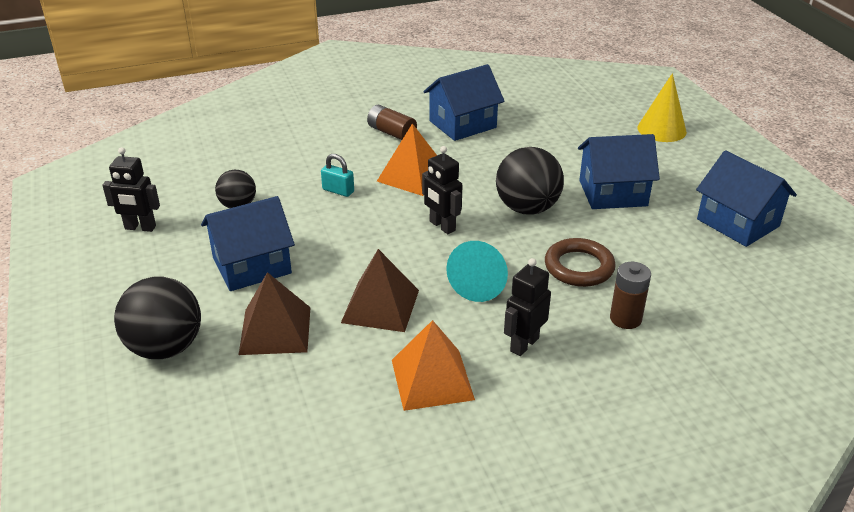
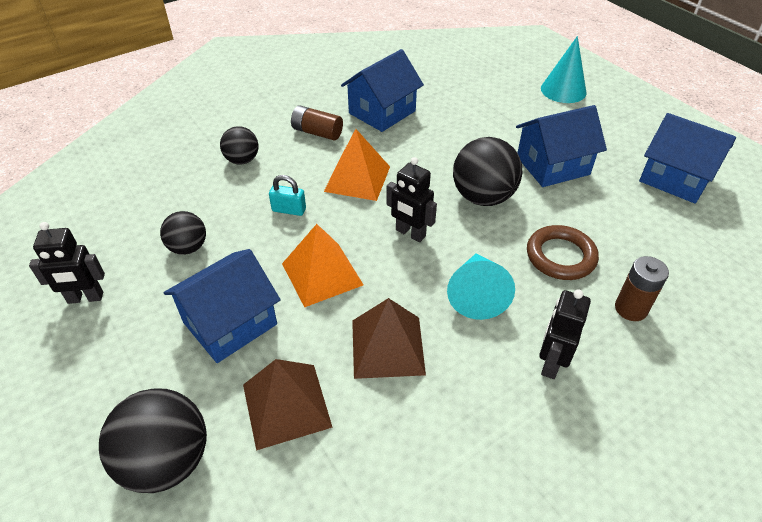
camera: 15 degrees left, 10 degrees up
(312, 145) = (242, 160): none -> black ball
(432, 379) = (479, 431): orange pyramid -> orange pyramid (322, 274)
(661, 129) = (563, 90): yellow cone -> turquoise cone

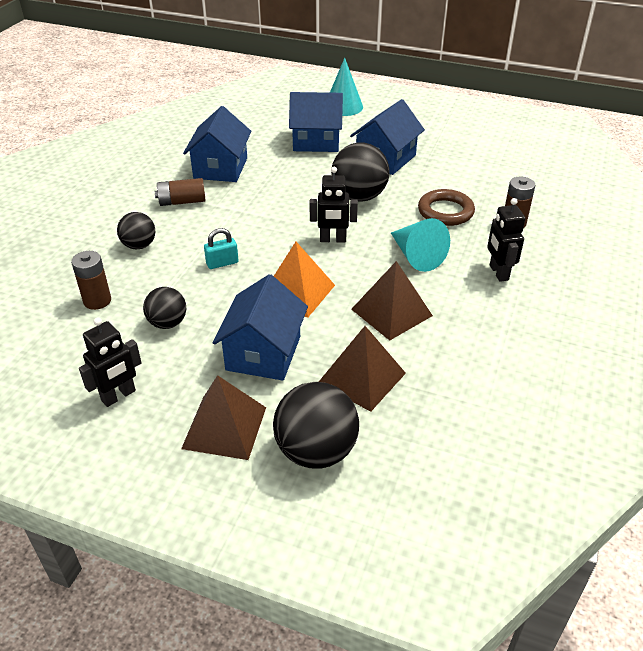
camera: 35 degrees left, 5 degrees down
(124, 381) = (224, 427): none -> brown pyramid
(161, 198) = (97, 301): none -> brown battery
(357, 178) = (253, 221): orange pyramid -> none
(675, 178) = (469, 138): blue house -> blue house (316, 141)

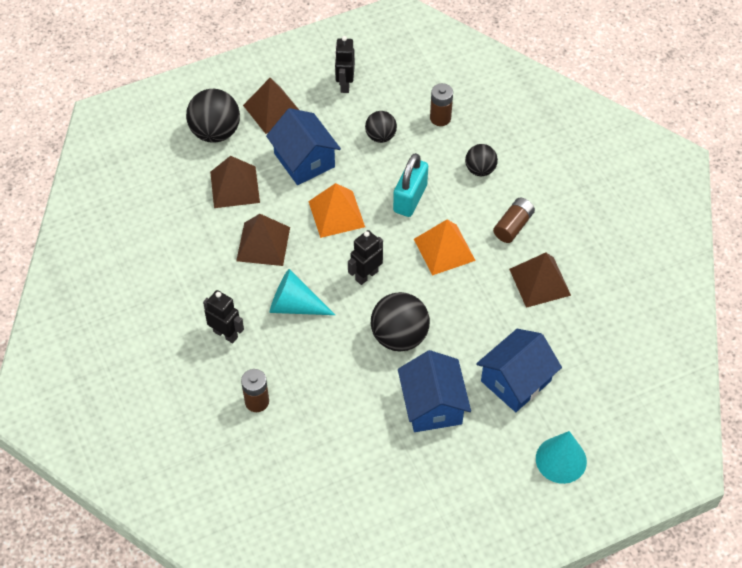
camera: 135 degrees right, 15 degrees up
(220, 168) = (540, 282): blue house -> brown pyramid
(222, 263) = (410, 198): turquoise padlock -> turquoise padlock, size x1.76
(251, 219) = (444, 249): none -> orange pyramid
(445, 211) = (319, 373): brown ring -> none

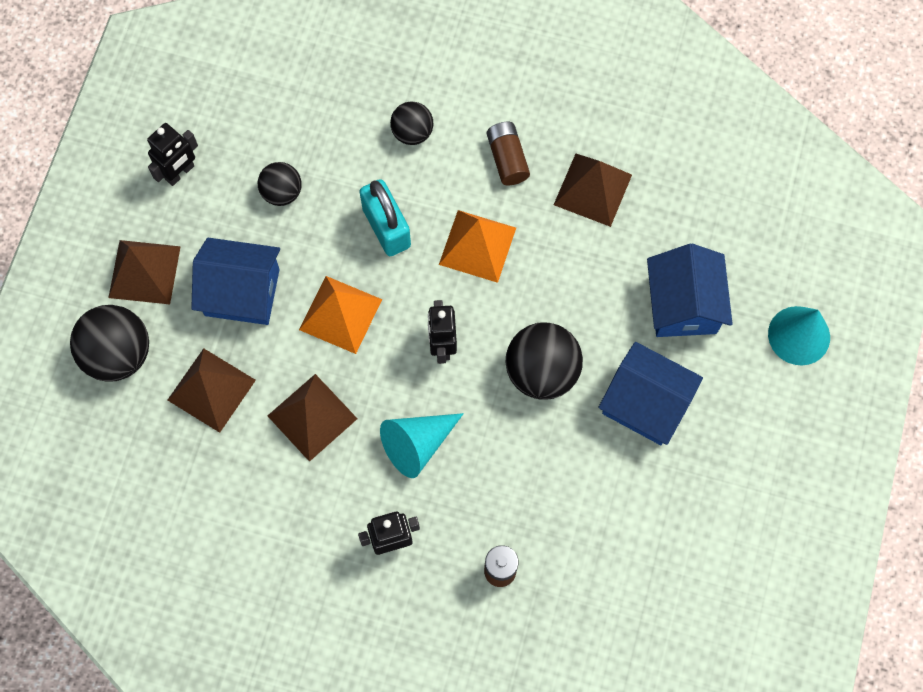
camera: 50 degrees left, 15 degrees up
(345, 84) = (180, 173): black robot -> black robot turned 90 degrees counterclockwise
(440, 118) = (313, 116): brown battery -> none

